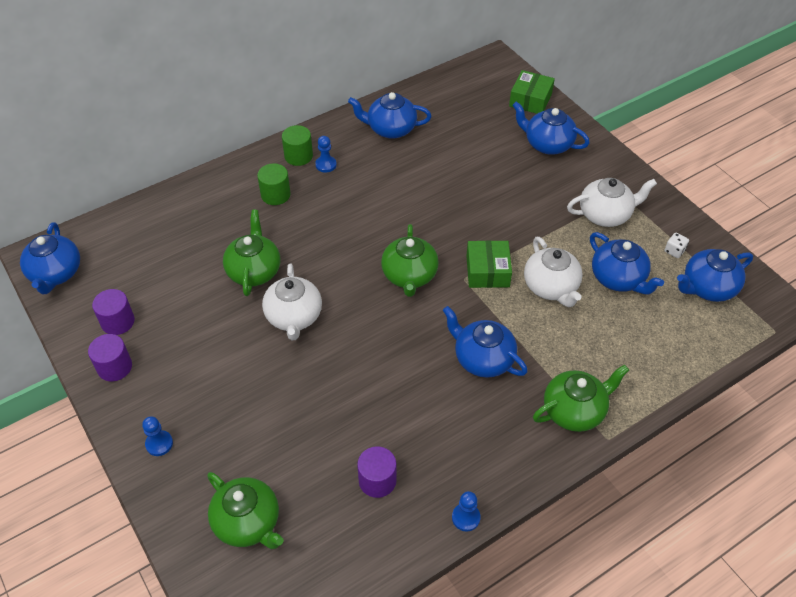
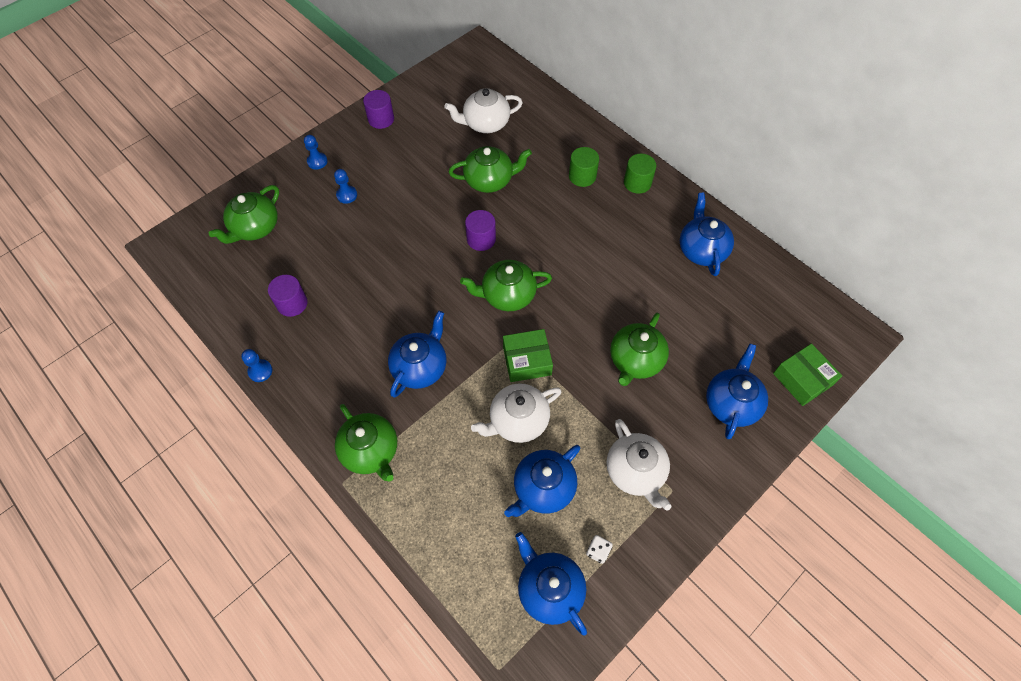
camera: 80 degrees right, 10 degrees up
(56, 274) = (462, 62): blue teapot -> none
(118, 322) = (422, 109): purple cylinder -> purple cylinder (481, 239)
(294, 317) = (445, 217): white teapot -> white teapot (485, 123)
(326, 165) = (632, 206): blue pawn -> blue pawn (347, 195)
(499, 195) = (635, 360): none -> green teapot
(530, 100) = (802, 379): green box -> green box turned 45 degrees clockwise

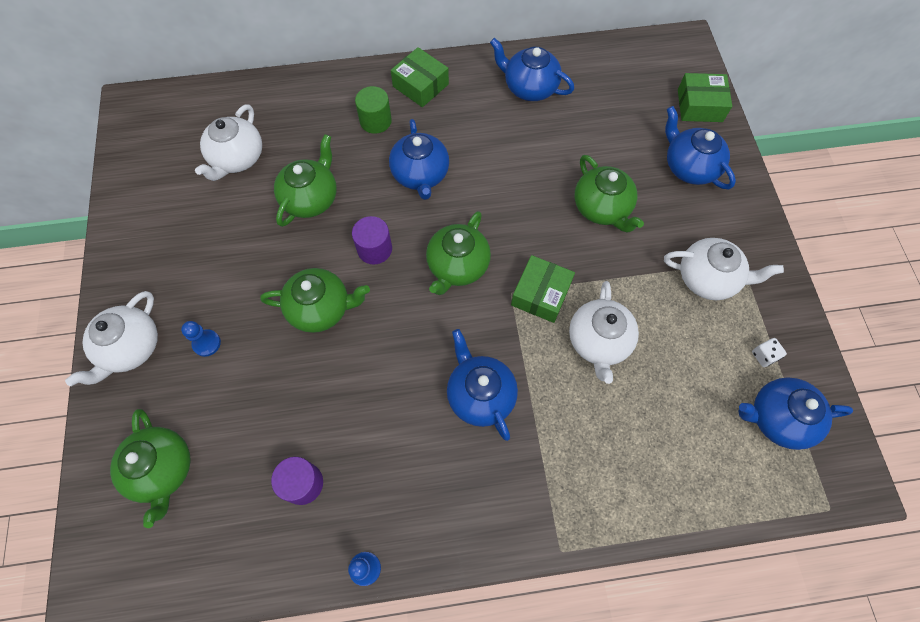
camera: 55 degrees left, 5 degrees up
(317, 161) = (130, 348): blue pawn -> white teapot
(371, 451) = (543, 500): green teapot -> green teapot (321, 308)
(381, 119) = (135, 249): purple cylinder -> none
(543, 488) = (679, 363): blue teapot -> blue teapot (420, 175)
(637, 183) = (420, 85): green cylinder -> green box

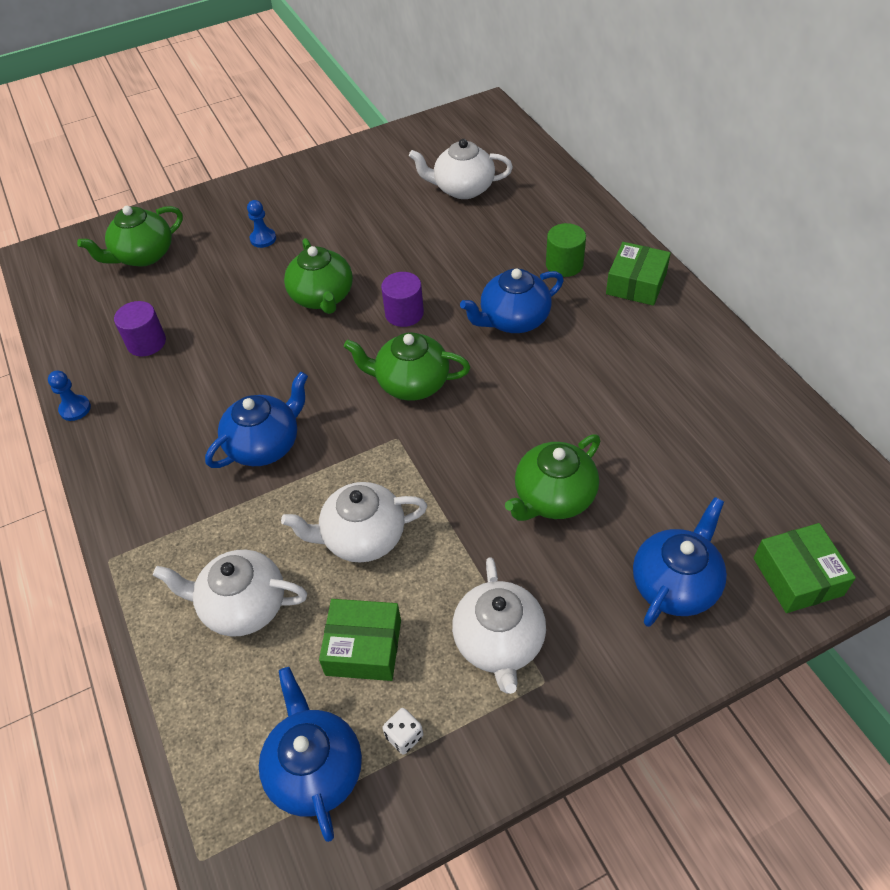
camera: 75 degrees right, 15 degrees down
(130, 348) = (245, 199): white teapot -> white teapot (243, 606)
(311, 198) = (442, 250): green teapot -> none
(529, 87) = (699, 378): blue teapot -> none
(540, 294) = (405, 466): green box -> green box (363, 647)

